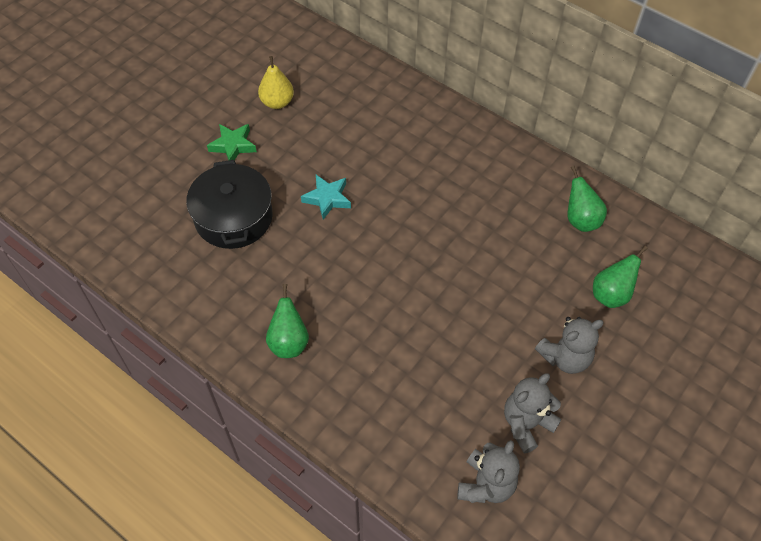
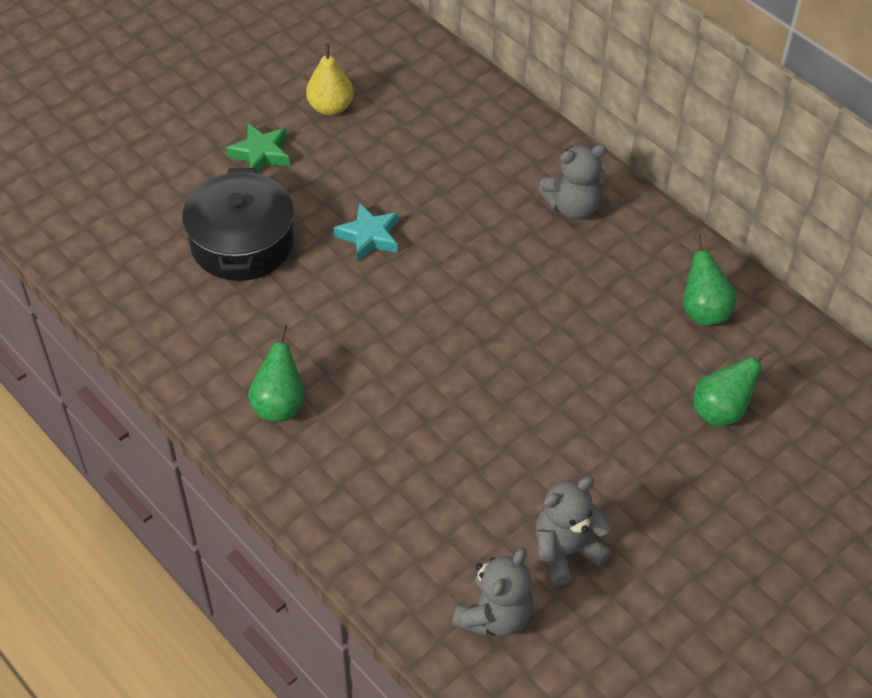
camera: 10 degrees right, 5 degrees down
(565, 357) = (638, 479): grey teddy bear -> grey teddy bear (572, 207)

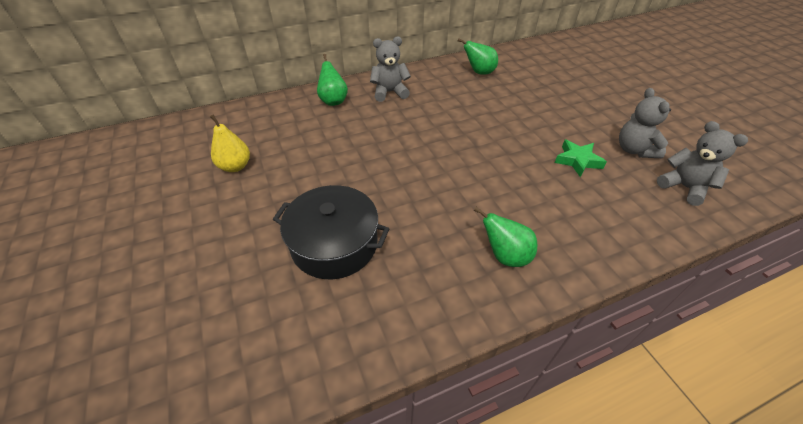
camera: 70 degrees left, 5 degrees down
(260, 154) = (250, 213): green star -> green star (577, 161)
(369, 236) = (367, 174): turquoise star -> none
(572, 207) = (389, 92): grey teddy bear -> grey teddy bear turned 105 degrees counterclockwise
(720, 411) = (543, 82): green pear -> green pear (333, 101)

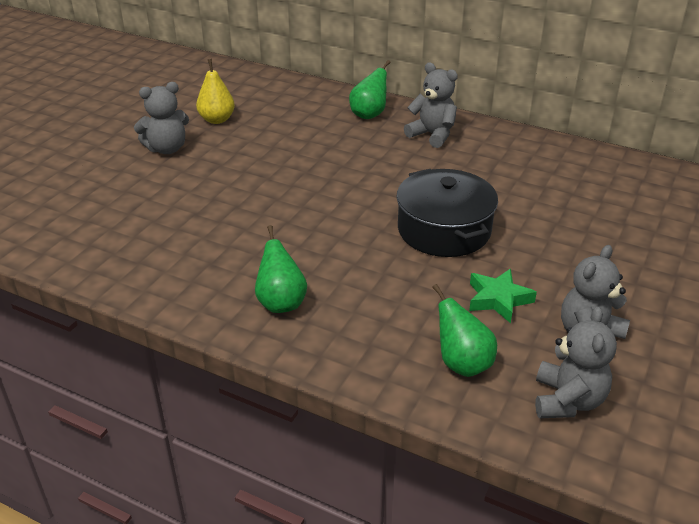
camera: 50 degrees right, 10 degrees down
(234, 214) = (167, 149): none -> grey teddy bear
(334, 244) = (189, 208): black pot -> black pot (444, 230)
(479, 72) = (567, 168): green pear -> green pear (462, 364)

